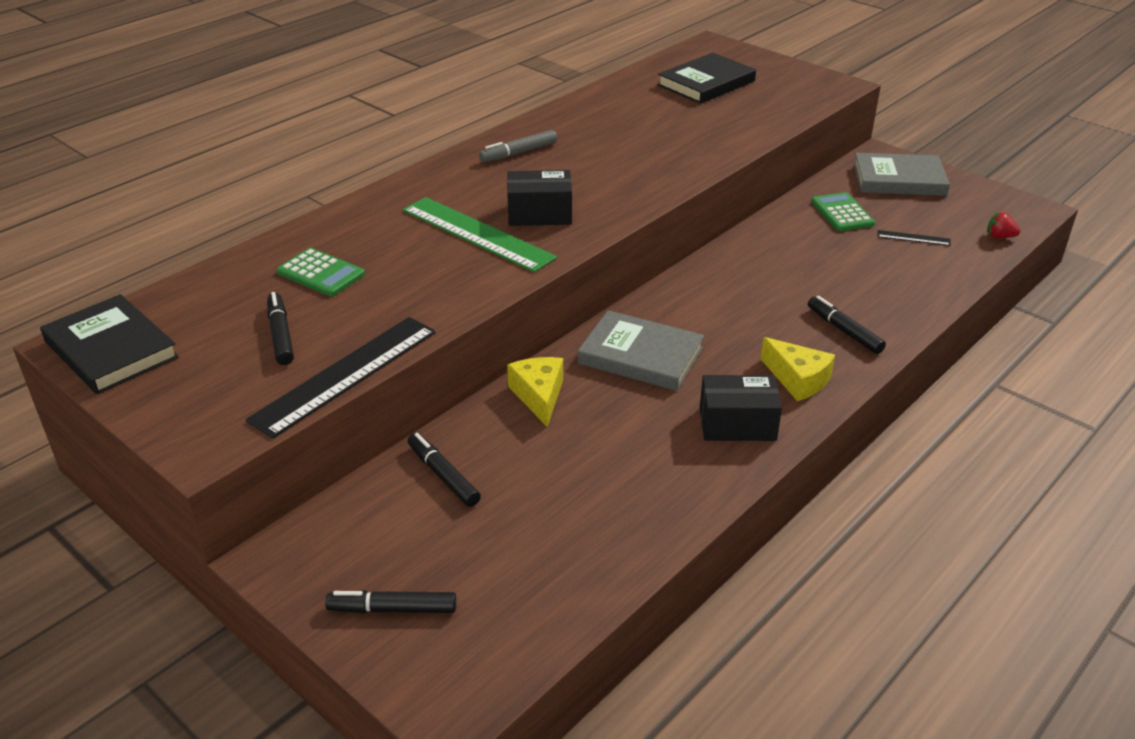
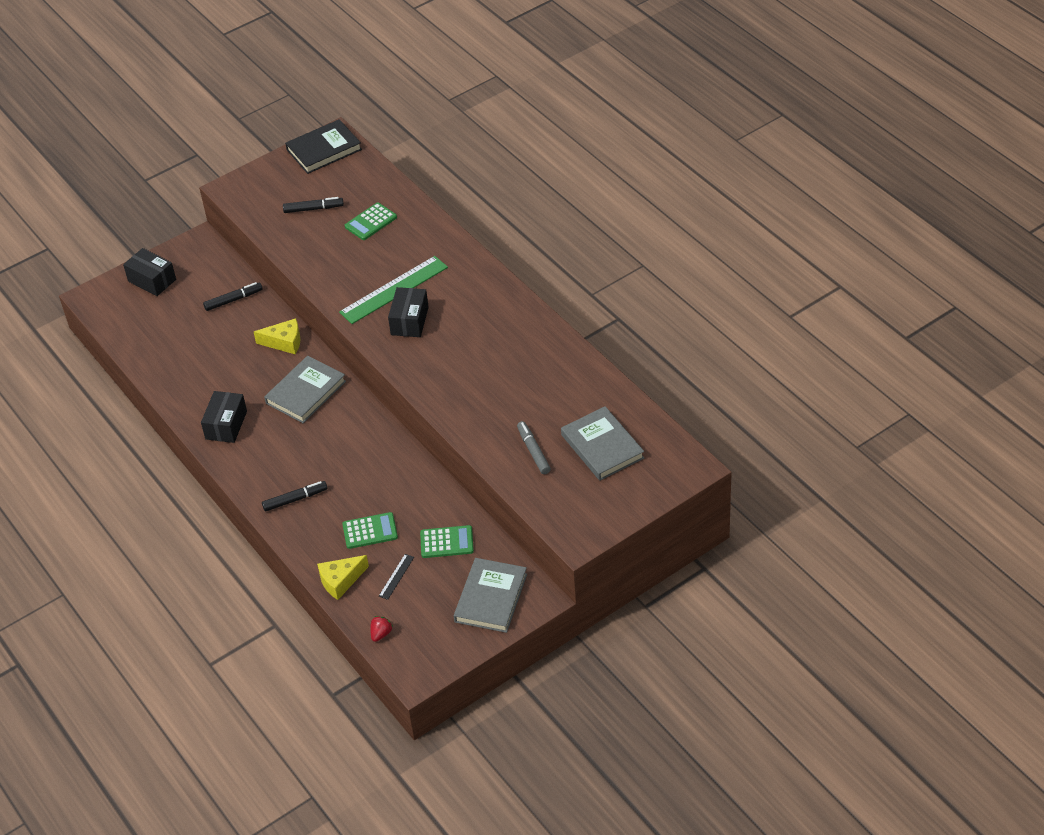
camera: 105 degrees right, 10 degrees up
(345, 375) = (268, 234): black ruler -> none
(392, 609) = (152, 280): black marker -> black box
(518, 153) = (502, 317): grey marker -> grey marker (533, 451)
(706, 83) = (602, 446): black book -> grey book
(797, 379) = (255, 462): yellow cheese -> yellow cheese (340, 581)
(859, 265) = (370, 531): none -> green calculator

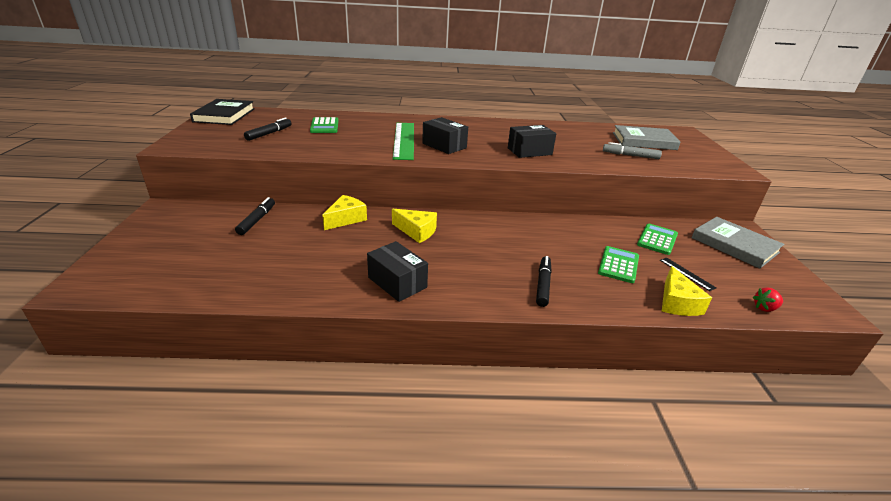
camera: 60 degrees left, 15 degrees down
(152, 280) = (146, 245): black box -> black box (529, 151)
(306, 392) = (416, 231): grey book -> yellow cheese
(381, 634) = (764, 308): red strawberry -> red strawberry turned 75 degrees counterclockwise

